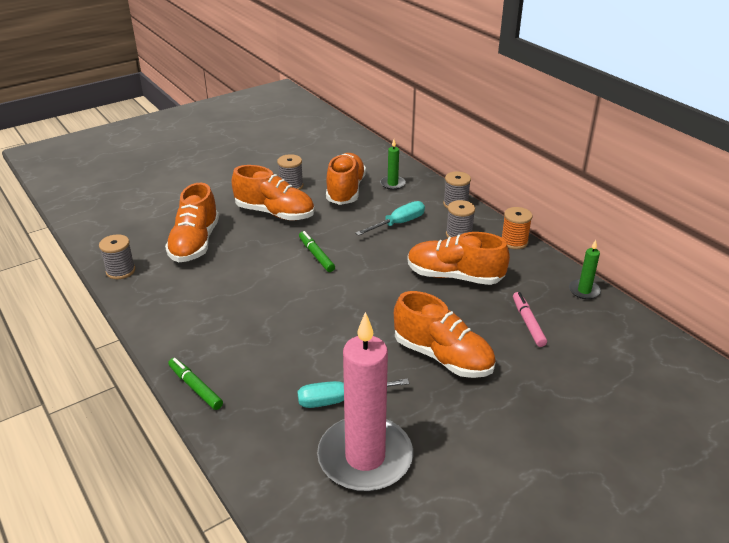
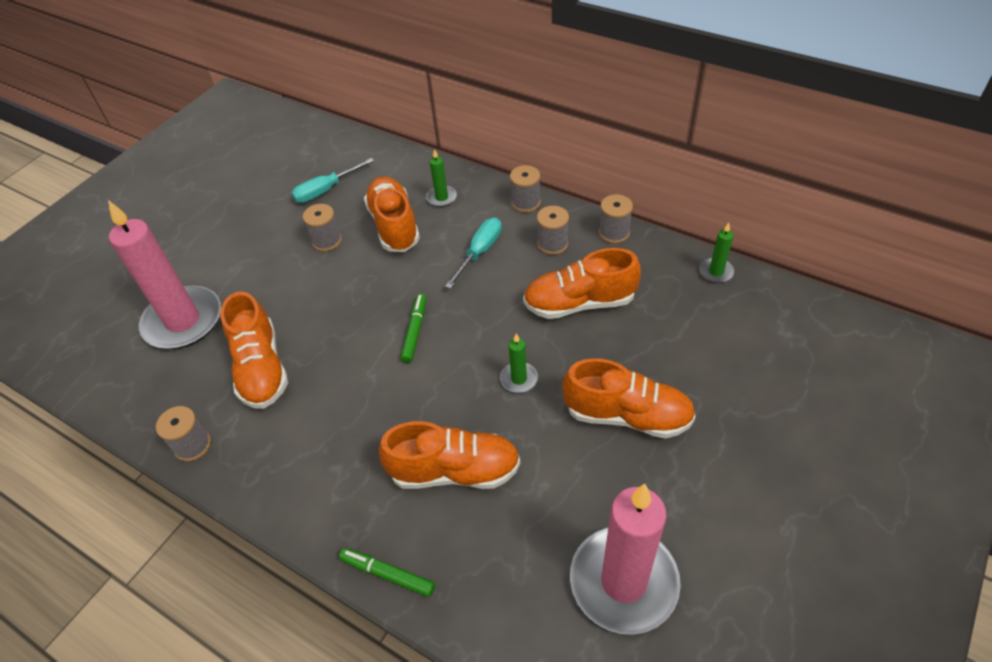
camera: 20 degrees left, 15 degrees up
(163, 202) = (183, 321): none -> pink candle
(275, 213) = (331, 288): orange shoe -> orange shoe (454, 471)
(316, 255) = (415, 331): green marker -> green marker turned 60 degrees clockwise
(339, 400) = (555, 519): turquoise screwdriver -> turquoise screwdriver (326, 190)
(373, 307) = (519, 379): none -> green candle
(514, 242) = (614, 233): orange spool -> grey spool
(528, 323) = (685, 335): pink marker -> none

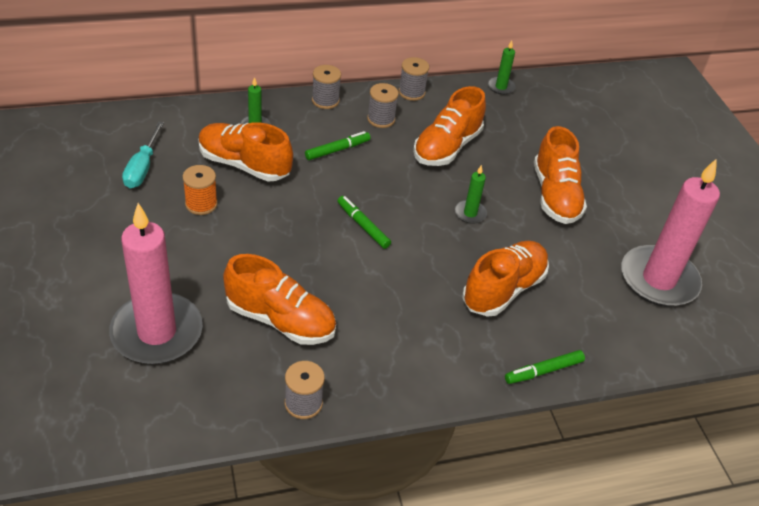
camera: 55 degrees left, 5 degrees down
(327, 241) = (201, 204): grey spool -> orange spool
(480, 252) = (337, 150): turquoise screwdriver -> green marker
(627, 415) = (555, 195): orange shoe -> orange shoe turned 120 degrees clockwise

